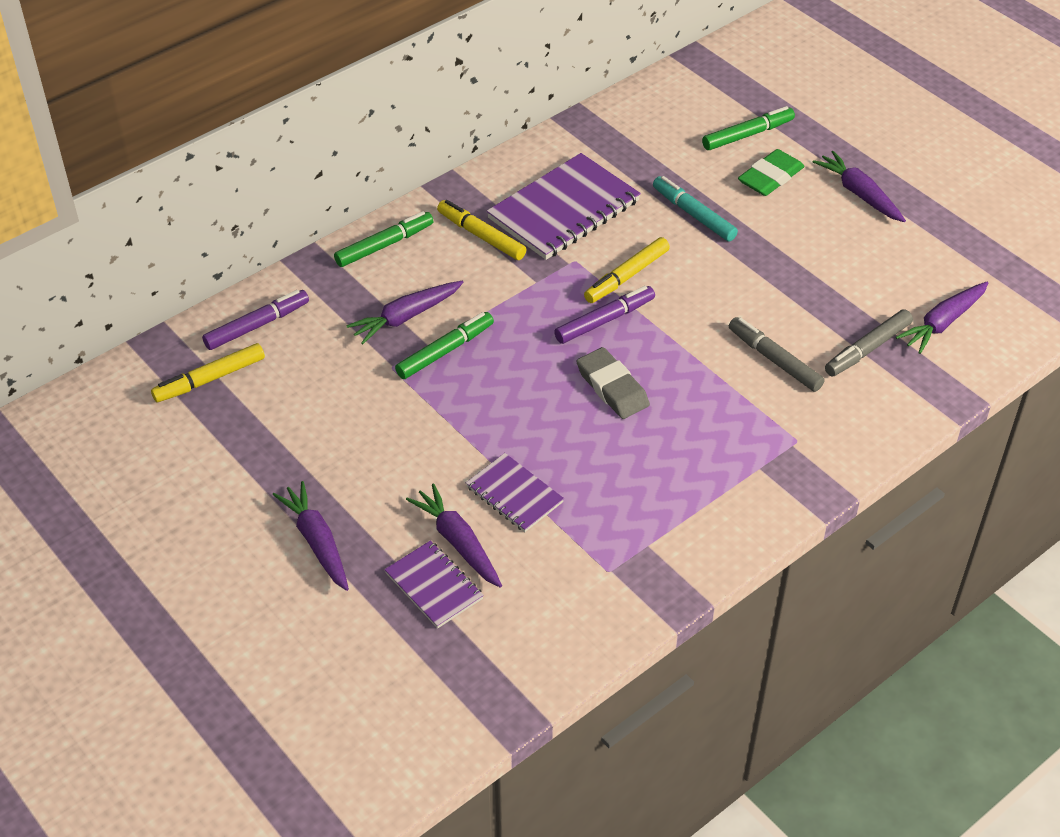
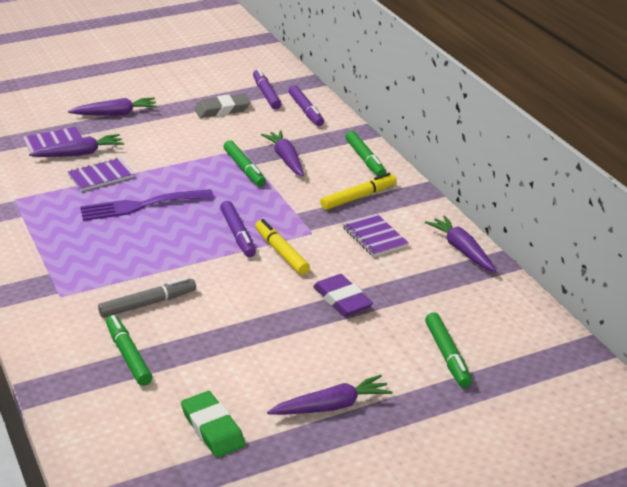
camera: 105 degrees right, 15 degrees down
(210, 379) = (266, 94): yellow marker -> purple marker
(564, 210) = (374, 237): purple notebook -> purple notebook, size x0.55
(575, 429) = (140, 206): none -> purple fork
(612, 387) = (168, 226): grey eraser -> grey eraser (222, 110)
(693, 214) = (342, 300): turquoise marker -> purple eraser
(770, 177) = (377, 355): green eraser -> green eraser (212, 428)
(867, 349) = (128, 356): grey marker -> green marker
(943, 323) = (131, 410): purple carrot -> purple carrot (462, 250)

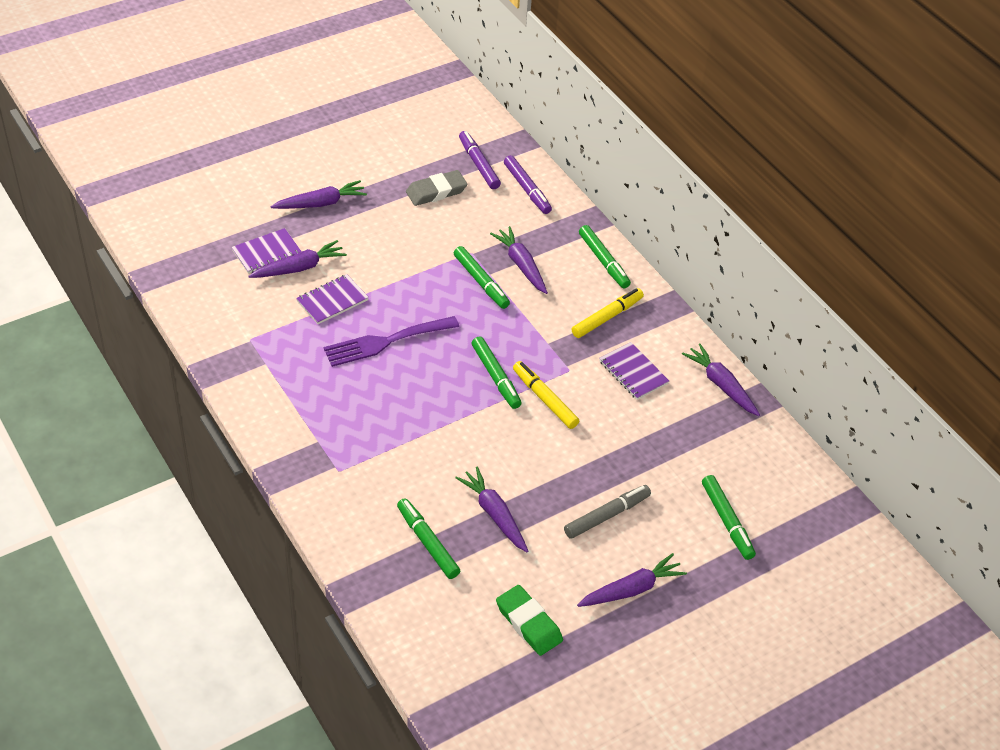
camera: 10 degrees left, 15 degrees up
(148, 304) = (429, 475): grey marker -> grey marker (607, 516)
(204, 337) = (494, 514): none -> purple carrot
(238, 234) = (496, 377): purple marker -> green marker
(342, 300) = (617, 458): purple eraser -> none

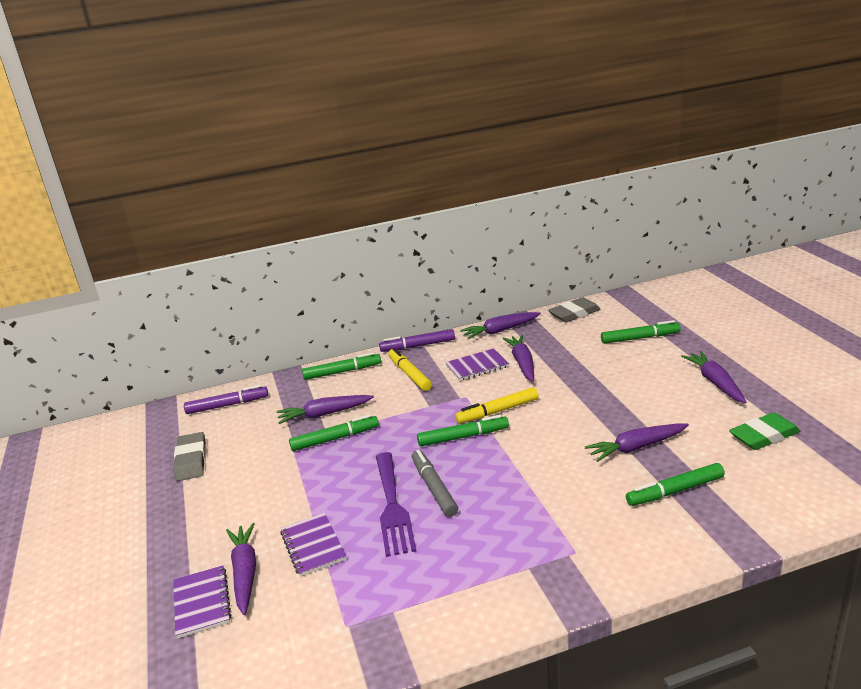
camera: 70 degrees left, 20 degrees down
(321, 203) = (148, 549): purple carrot -> purple carrot (522, 363)
(478, 164) = (173, 431): purple marker -> purple marker (418, 346)
(607, 516) = (636, 389): grey marker -> grey marker (434, 488)
(781, 454) = (574, 313): none -> grey eraser

